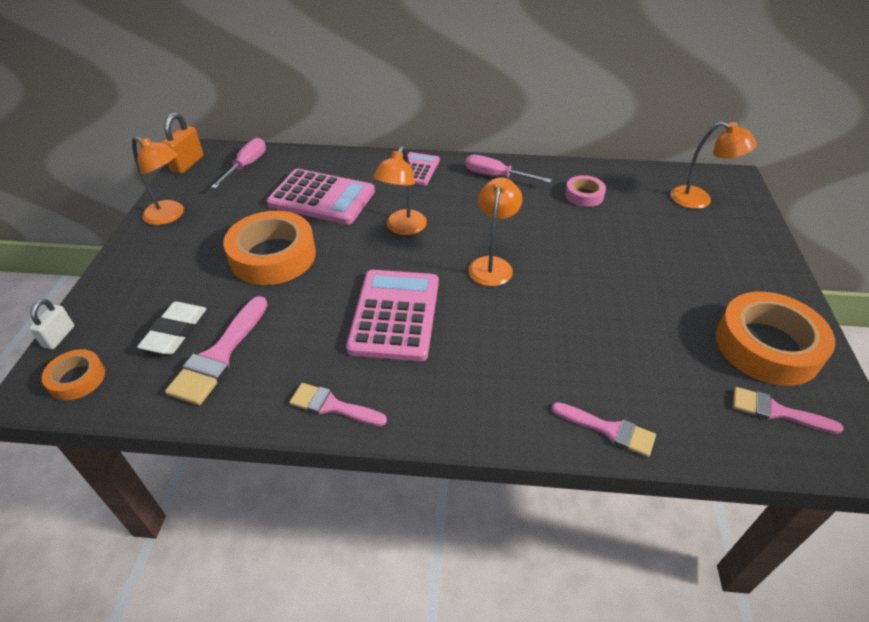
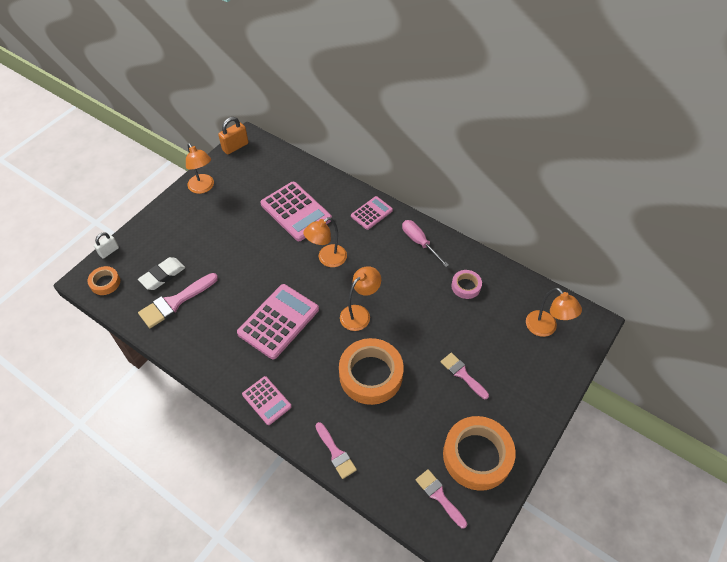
camera: 30 degrees right, 10 degrees up
(246, 166) = (268, 163): pink screwdriver -> none
(273, 256) = (240, 246): orange tape -> orange tape (371, 375)
(332, 406) = (209, 362): pink brush -> pink brush (462, 374)
(458, 414) = (266, 400): none -> pink calculator

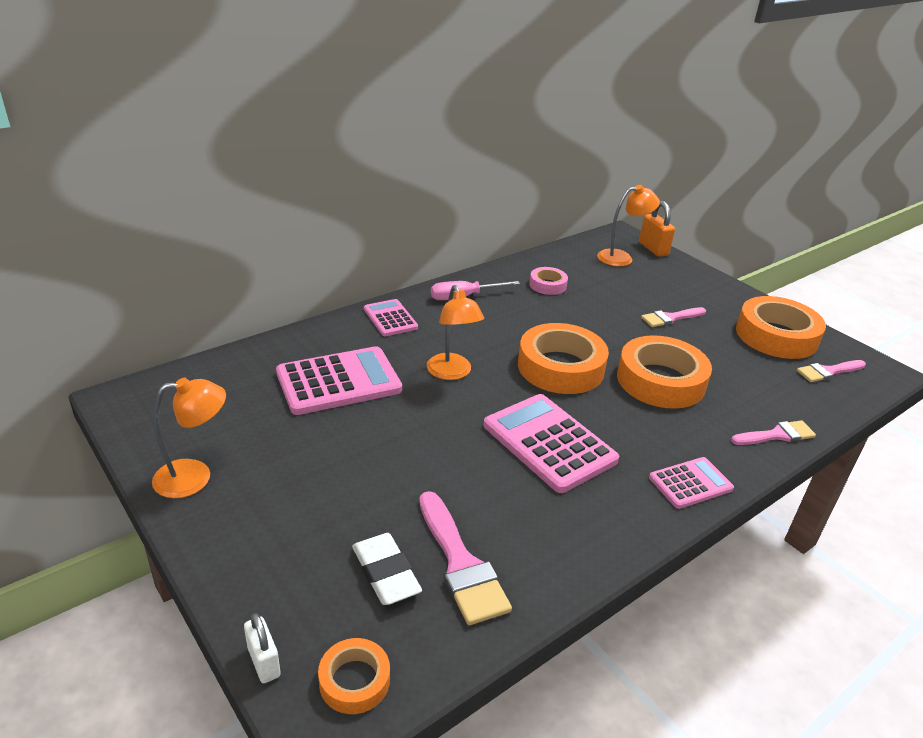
camera: 75 degrees left, 20 degrees down
(235, 147) = (125, 417): orange padlock -> orange padlock (653, 249)
(359, 313) = (560, 367): orange lamp -> orange tape

